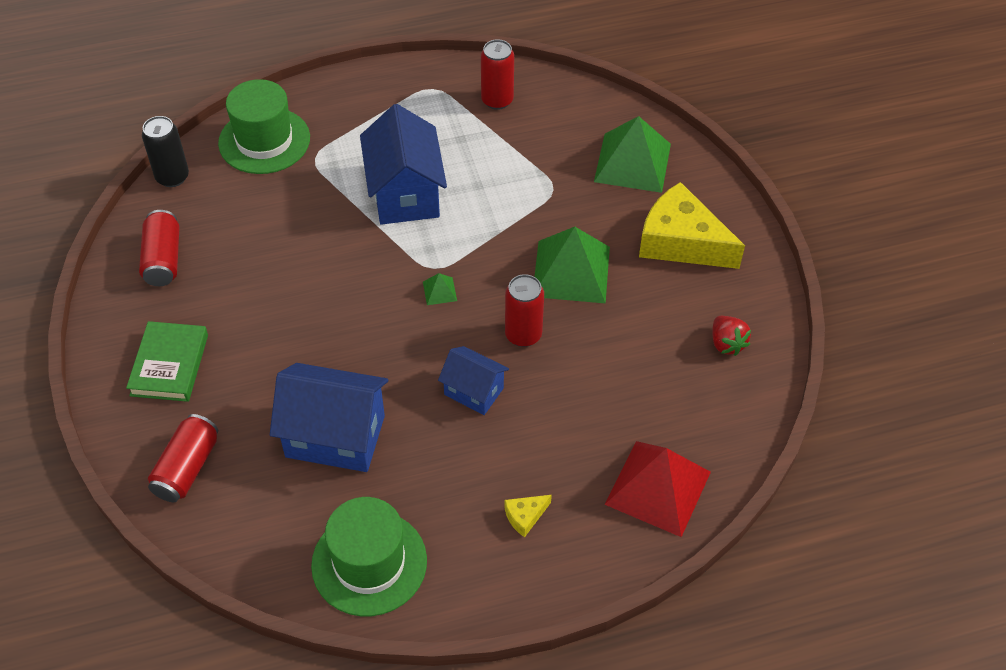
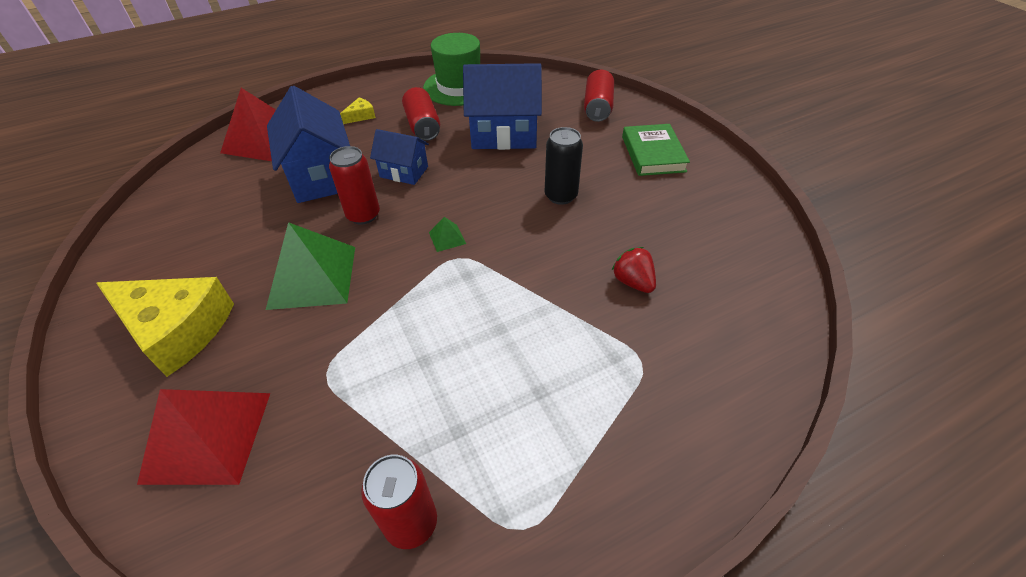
camera: 170 degrees right, 5 degrees down
(163, 259) = (723, 223): red can -> red can (423, 126)
(172, 177) = (788, 306): black can -> black can (561, 196)
(264, 140) = (720, 375): green hat -> none
(405, 193) = (510, 333): blue house -> blue house (321, 176)
(632, 162) = (207, 436): green pyramid -> red pyramid
(726, 344) = (168, 236): red strawberry -> red strawberry (633, 282)

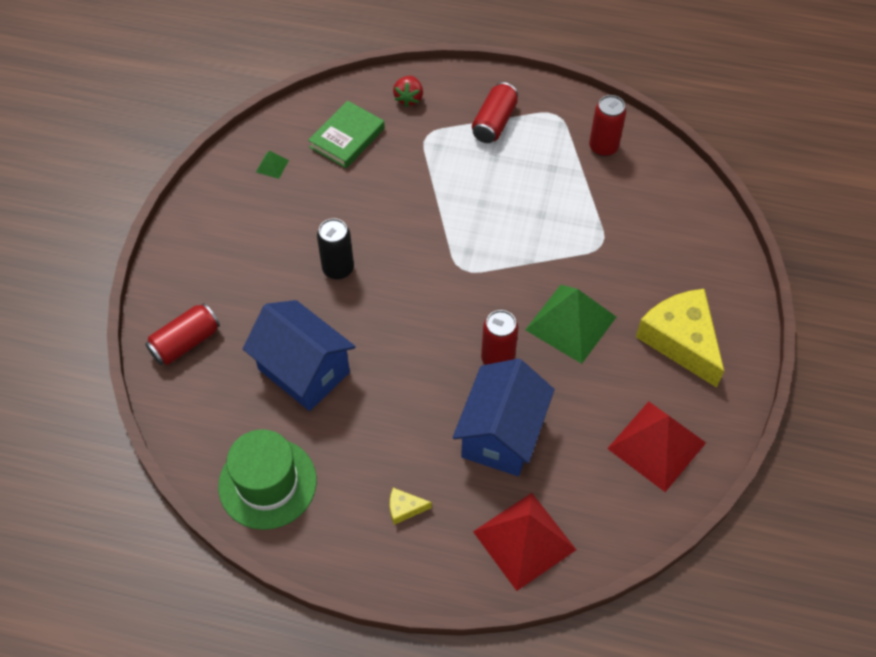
camera: 140 degrees left, 10 degrees up
(207, 436) = (684, 251): red pyramid -> red pyramid (656, 445)
(404, 172) = (429, 386): blue house -> none
(423, 126) = (361, 441): red can -> red can (494, 122)
(447, 238) = (454, 290): green pyramid -> green pyramid (272, 166)
(633, 282) = (374, 175): red strawberry -> red strawberry (409, 98)
(653, 154) = (221, 256): green book -> green book (347, 138)

